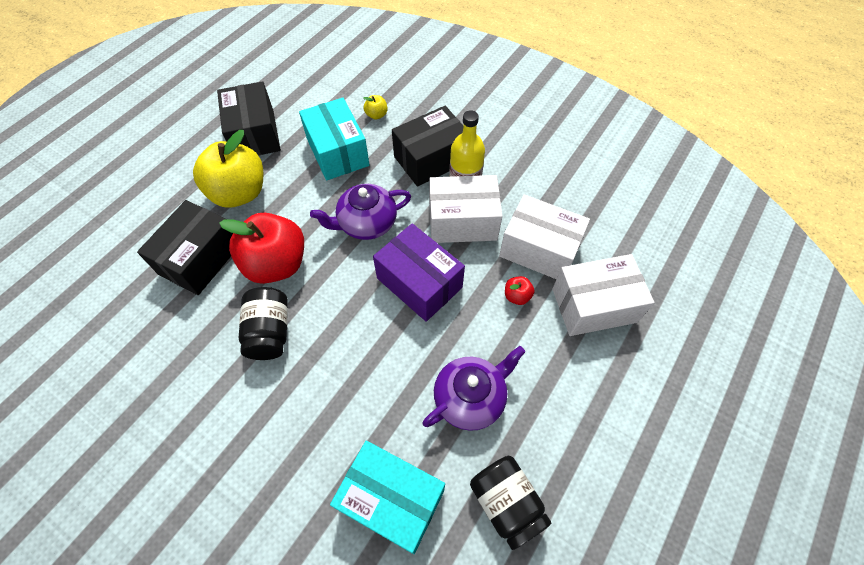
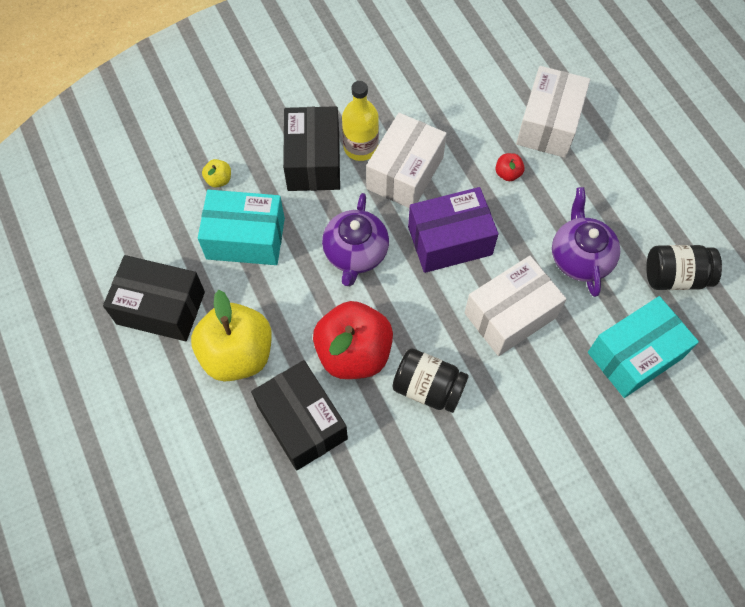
camera: 60 degrees left, 5 degrees up
(539, 249) = (472, 131): white box -> white box (510, 315)

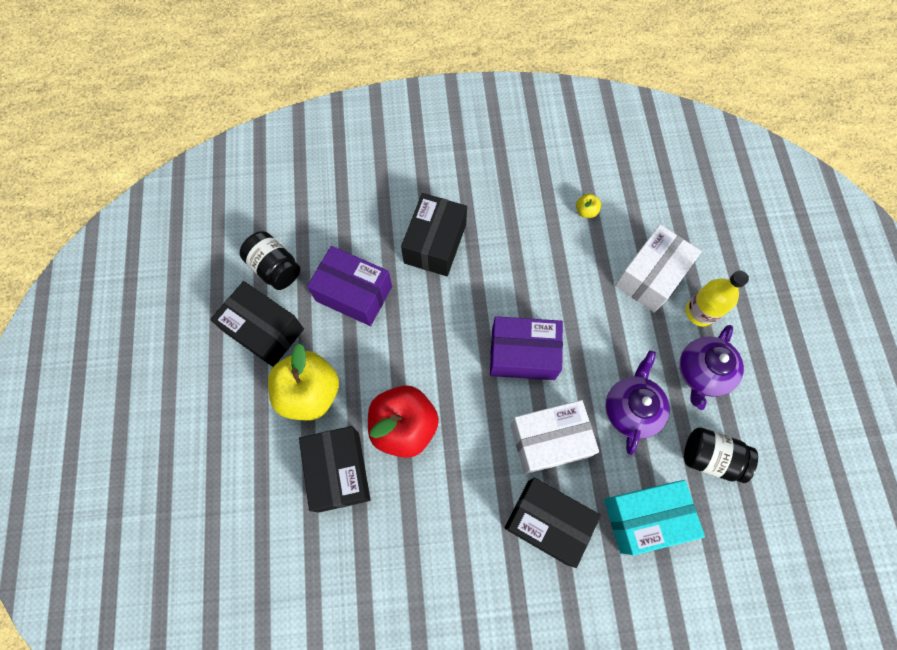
camera: 20 degrees right, 5 degrees up
(219, 180) = (351, 235): yellow apple -> yellow apple (586, 211)
(245, 238) = (354, 293): turquoise box -> purple box
(355, 253) = (439, 338): purple teapot -> purple teapot (702, 373)
(360, 147) = (479, 244): yellow bottle -> yellow bottle (700, 312)
(405, 173) = (508, 280): white box -> none
(428, 388) = (454, 480): black jar -> black jar (275, 268)
(508, 173) = (597, 310): red apple -> none
(540, 394) = (547, 522): none -> black box

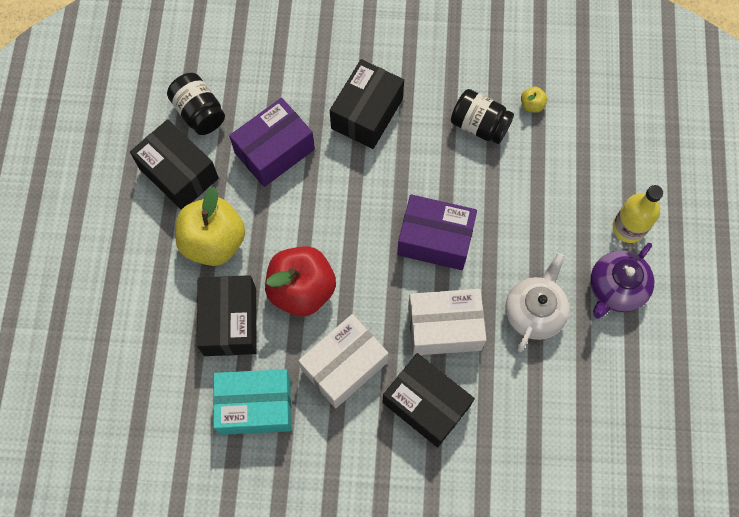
camera: 10 degrees right, 0 degrees up
(354, 293) = (274, 151): purple box -> purple box turned 75 degrees counterclockwise
(631, 409) = (534, 311): purple teapot -> white teapot
(645, 517) = (524, 417): turquoise box -> turquoise box (255, 406)
(650, 276) = (584, 183): white box -> white box (344, 366)
(710, 457) = (604, 372): black jar -> black jar (479, 125)

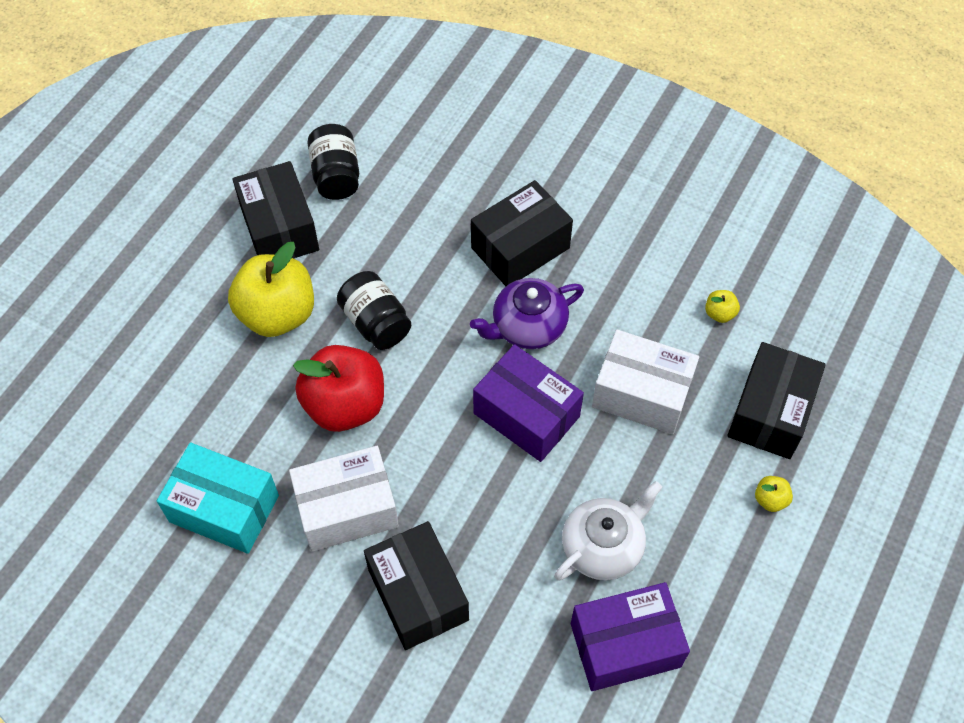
camera: 25 degrees right, 10 degrees down
(230, 321) = (247, 405): black box -> black box (770, 412)
(274, 151) = (395, 247): purple box -> purple box (625, 645)
(444, 328) = (485, 518): white box -> white box (641, 394)
(479, 125) = (645, 311): black jar -> black jar (375, 322)
(615, 288) = (718, 563): purple teapot -> purple teapot (527, 326)
(628, 228) = (770, 499): yellow bottle -> yellow apple

